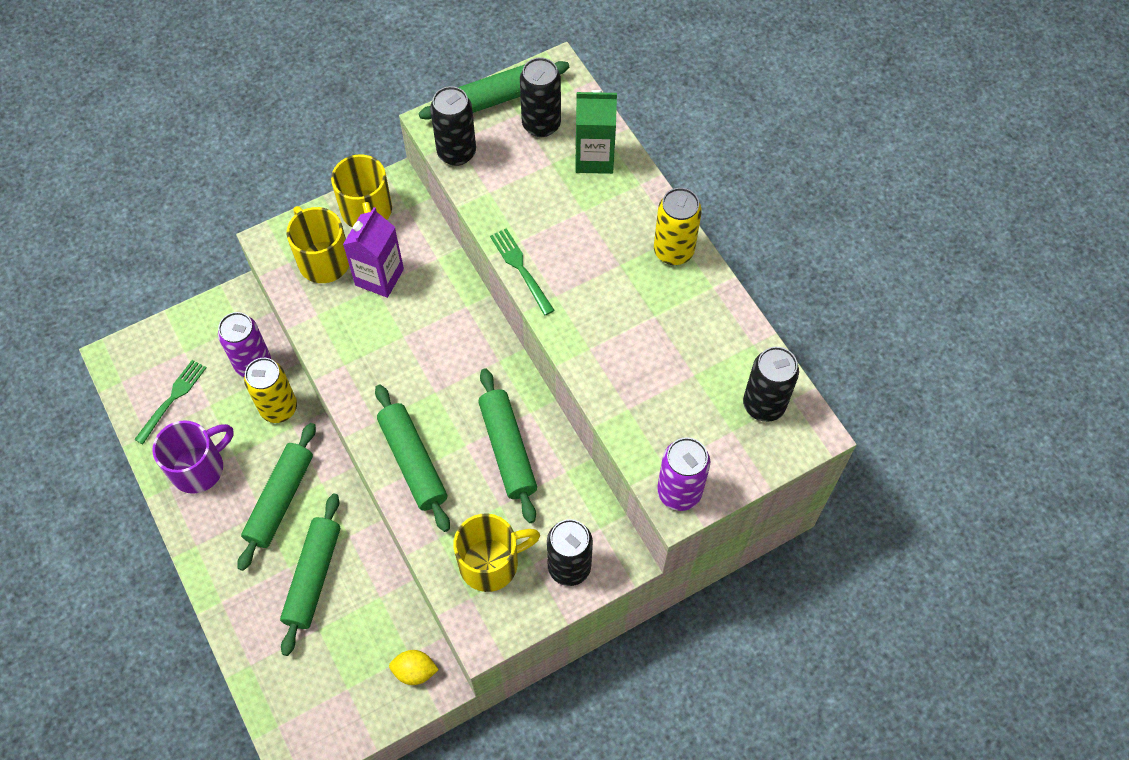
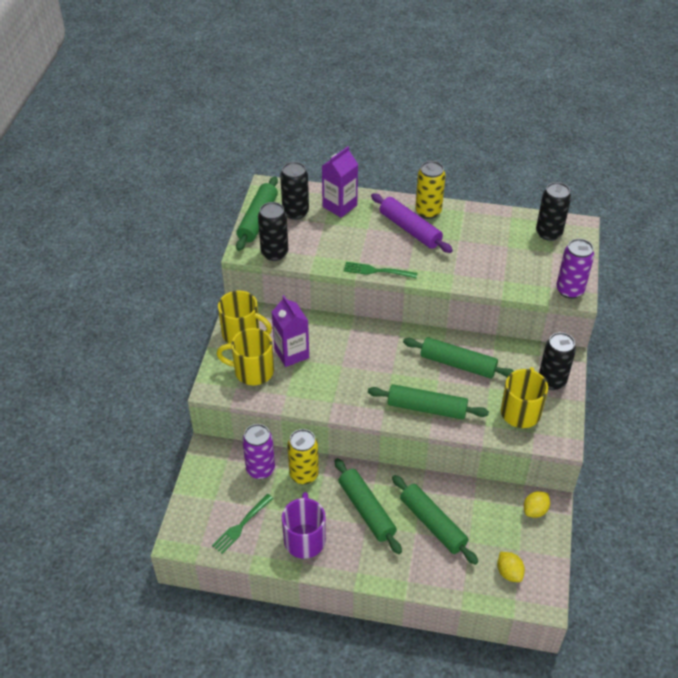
camera: 50 degrees left, 15 degrees down
(172, 399) = (241, 525): green fork -> green fork turned 120 degrees counterclockwise
(308, 697) = (509, 573): none -> yellow lemon
(594, 158) = (339, 206): green carton -> purple carton
(623, 254) = (410, 229): none -> purple rolling pin

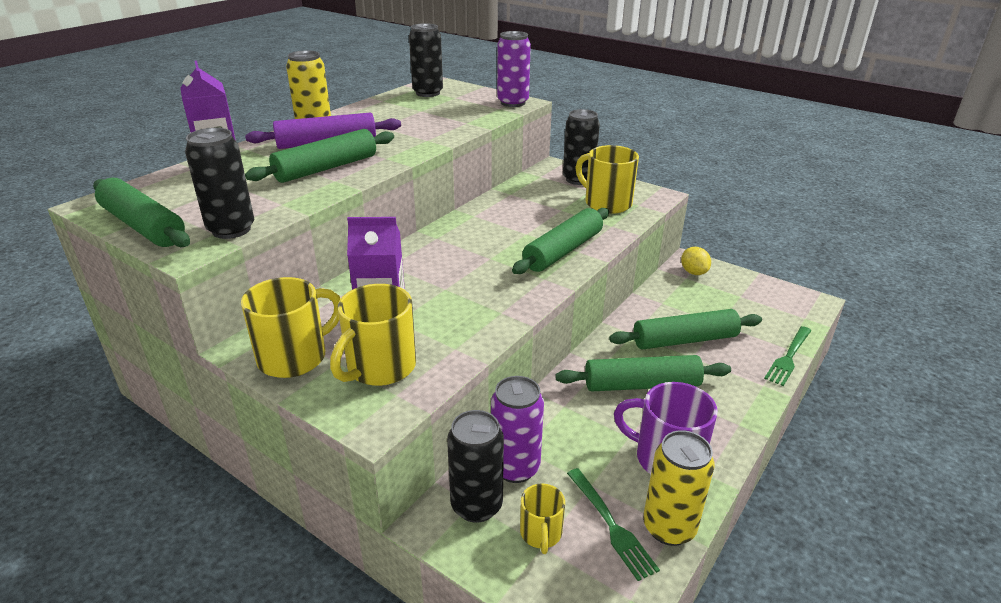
camera: 65 degrees left, 15 degrees down
(222, 496) = (541, 533): none -> yellow mug
(295, 212) = (180, 197): black can -> black can (476, 505)
(304, 474) = (552, 424): yellow can -> yellow can (669, 527)
(377, 271) = (366, 174): green fork -> green fork (789, 357)
(458, 364) = (514, 216): green rolling pin -> green rolling pin (326, 168)
(509, 573) = (769, 311): yellow lemon -> none

